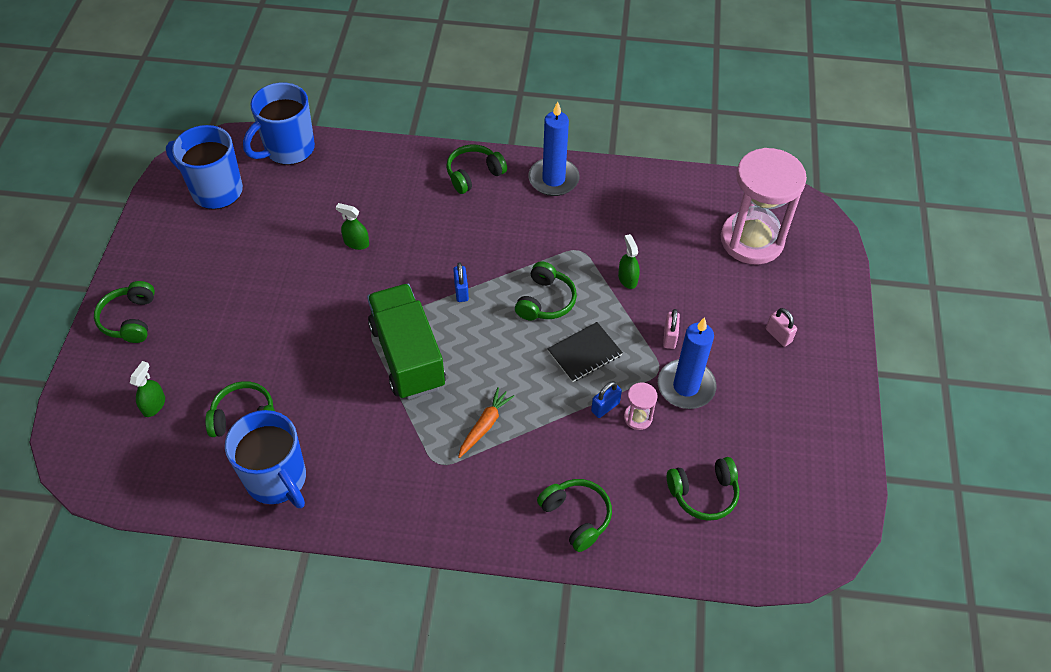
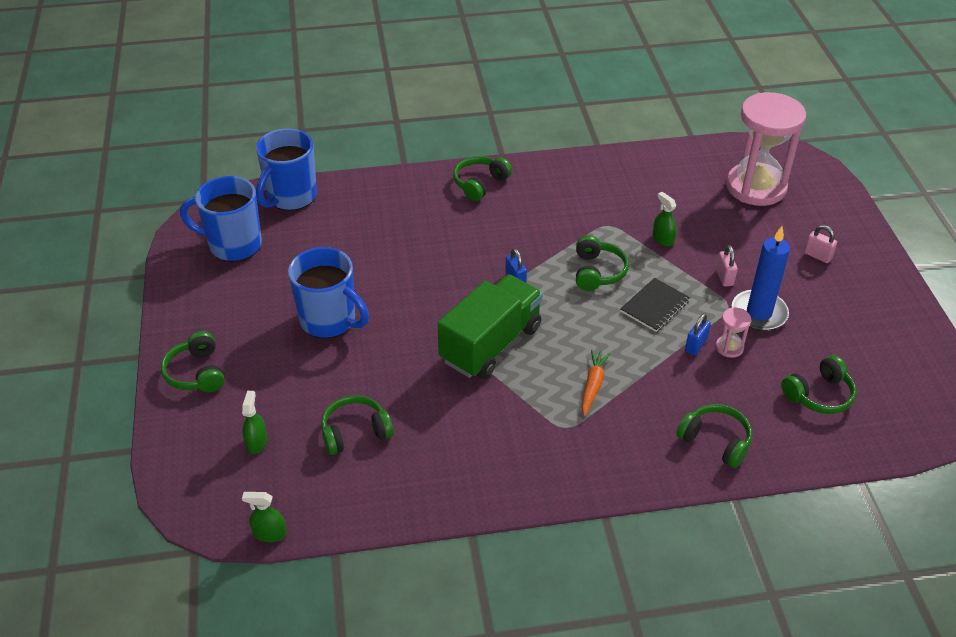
camera: 15 degrees left, 10 degrees down
(277, 480) = (414, 478): blue mug -> blue mug (329, 321)
(356, 243) = (395, 261): green spray bottle -> green spray bottle (270, 533)
(407, 356) = (491, 344): green truck -> green truck turned 75 degrees clockwise
(553, 179) = (556, 174): blue candle -> none

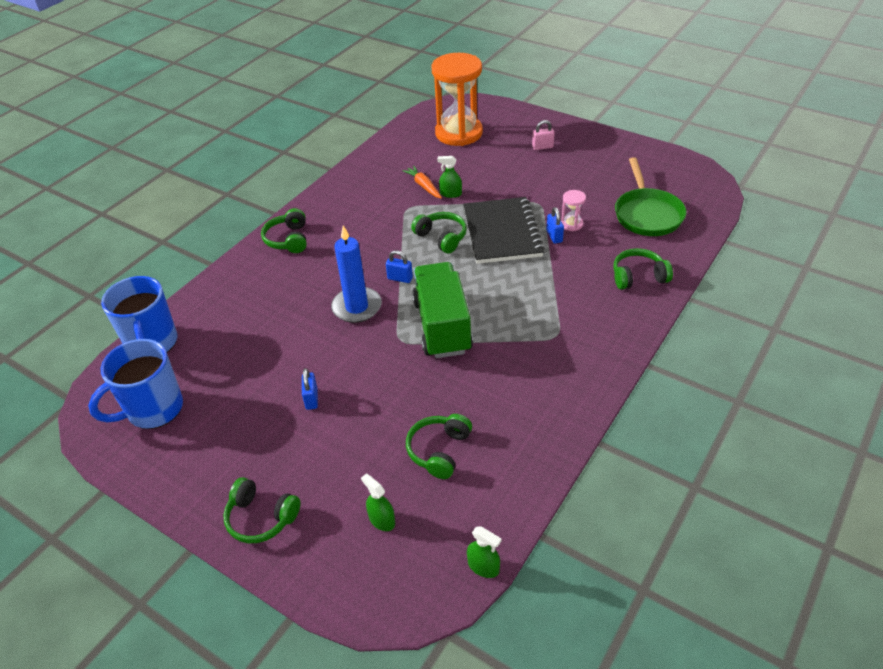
camera: 45 degrees left, 0 degrees up
(270, 533) = (483, 566): green spray bottle -> green spray bottle turned 105 degrees counterclockwise
(329, 321) = (311, 399): blue mug -> blue padlock
(593, 385) = (535, 301): orange carrot -> orange carrot (423, 186)
(655, 306) = (502, 232): black notebook -> black notebook, size x1.83
(724, 277) = (514, 190): pink padlock -> none
(756, 187) = (458, 133): pink hourglass -> orange hourglass
(759, 313) = (559, 196): blue candle -> blue candle (357, 307)
(819, 395) = (647, 214): green headphones -> green pan

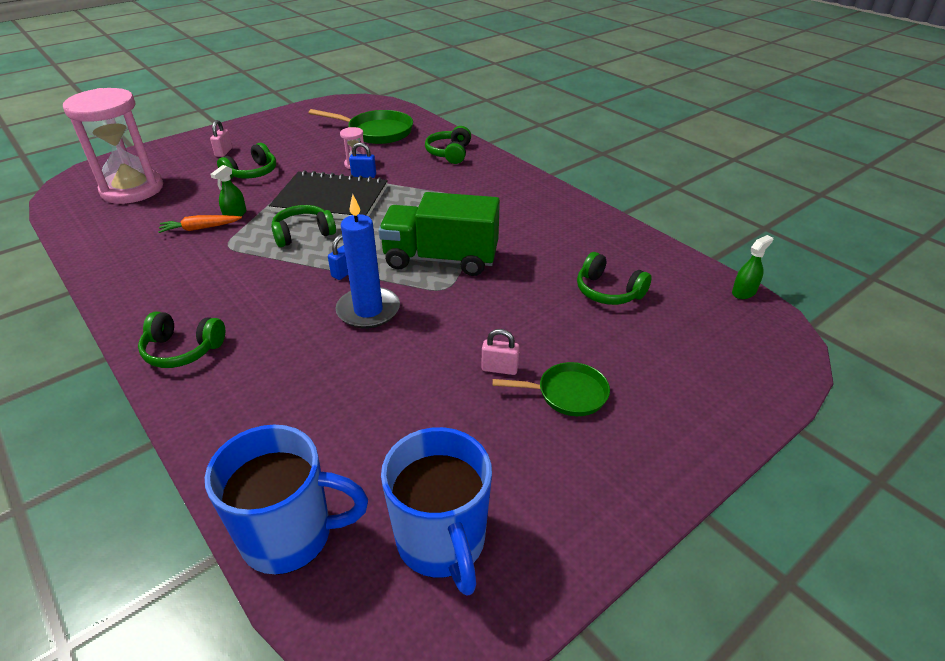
camera: 75 degrees left, 5 degrees down
(261, 518) = (669, 436): green headphones -> green headphones (252, 173)
(293, 446) = (567, 394): none -> green pan
(311, 399) = (499, 369): blue padlock -> pink padlock
(382, 520) = (685, 342): green spray bottle -> none
(458, 133) = (132, 189): orange hourglass -> pink hourglass

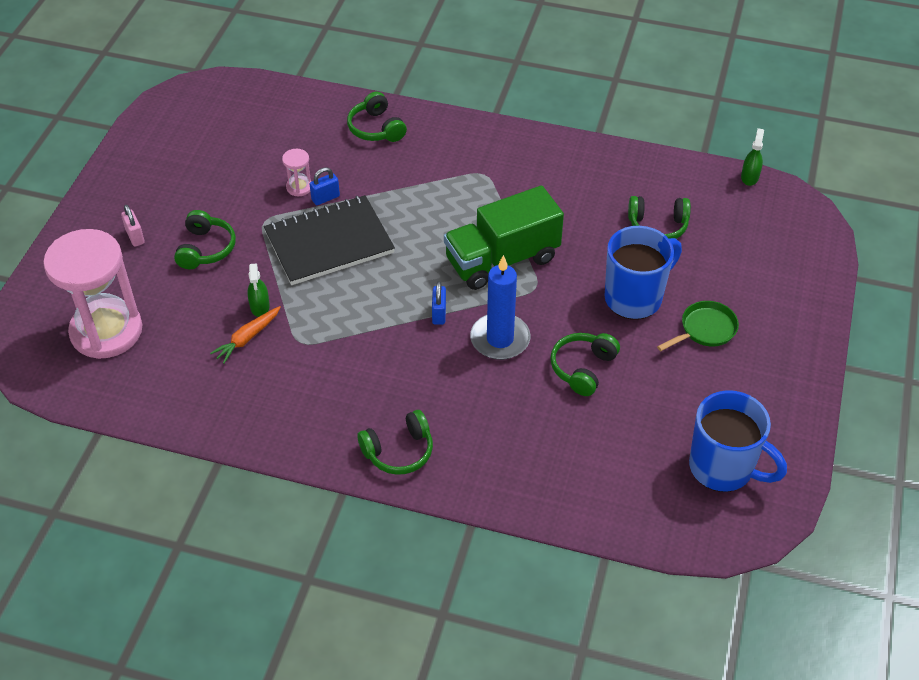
camera: 35 degrees left, 10 degrees up
(290, 535) = (635, 518): blue mug -> blue mug (634, 298)
(303, 234) = (353, 294): green headphones -> green headphones (583, 368)
(376, 132) = (266, 131): green pan -> none
(499, 369) = (644, 335): pink padlock -> none

